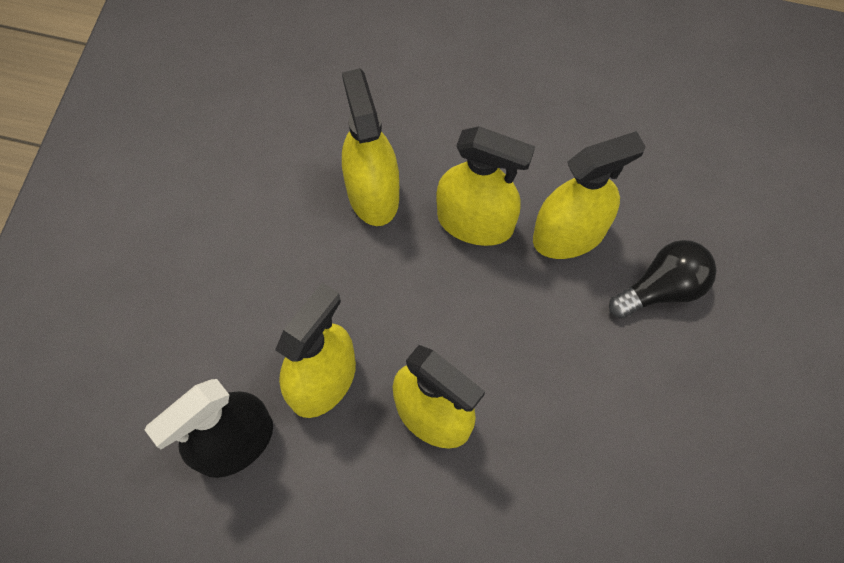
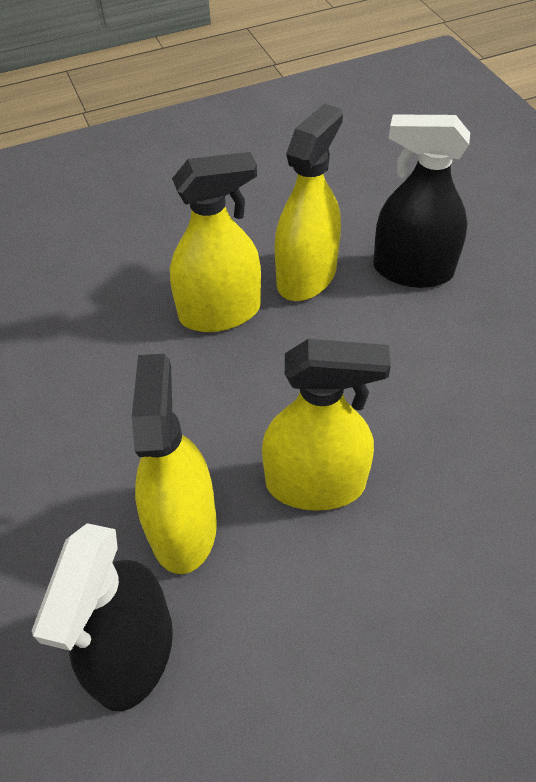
camera: 35 degrees left, 15 degrees down
(372, 193) = (107, 343): yellow spray bottle -> none
(662, 288) = (412, 270): black light bulb -> black spray bottle

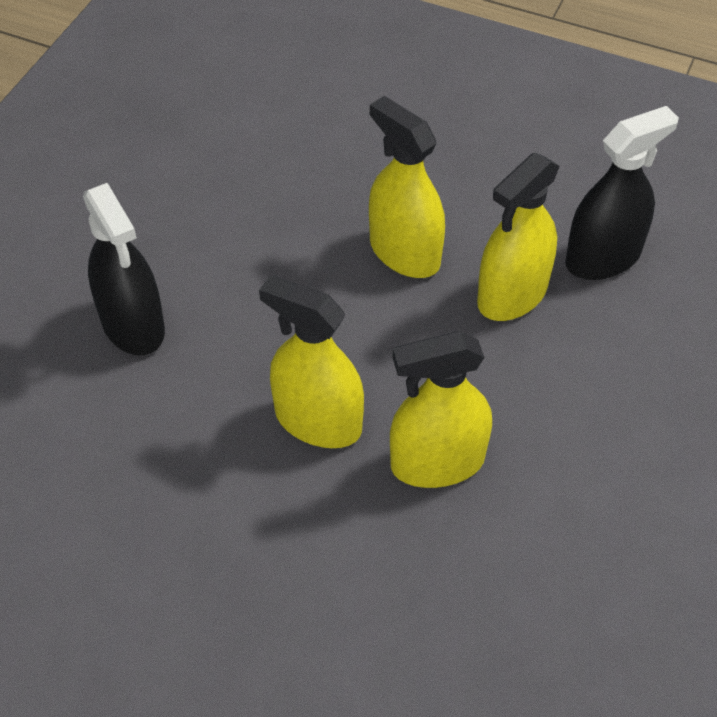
camera: 135 degrees left, 0 degrees up
(306, 276) = (213, 392): yellow spray bottle -> yellow spray bottle (437, 462)

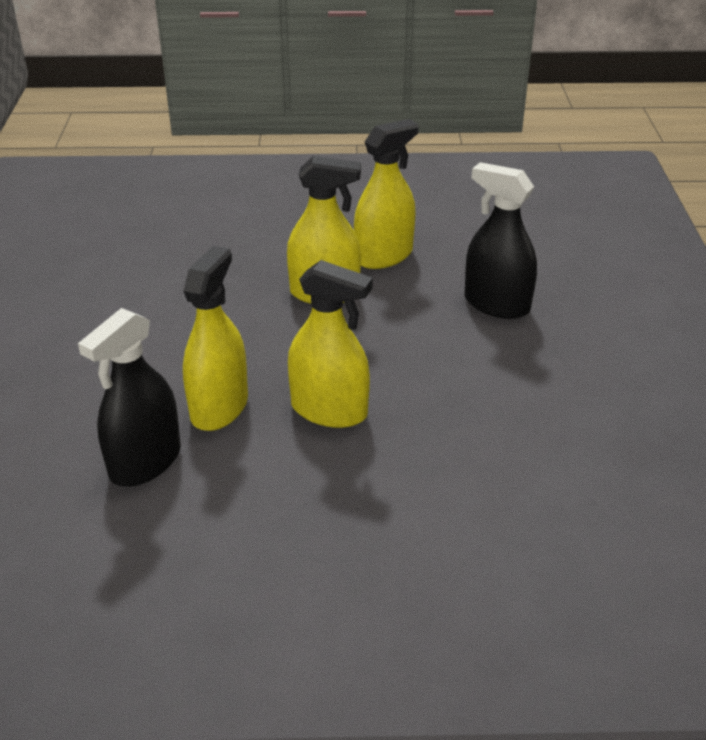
camera: 155 degrees right, 15 degrees down
(437, 462) = (230, 296): yellow spray bottle -> yellow spray bottle (384, 256)

